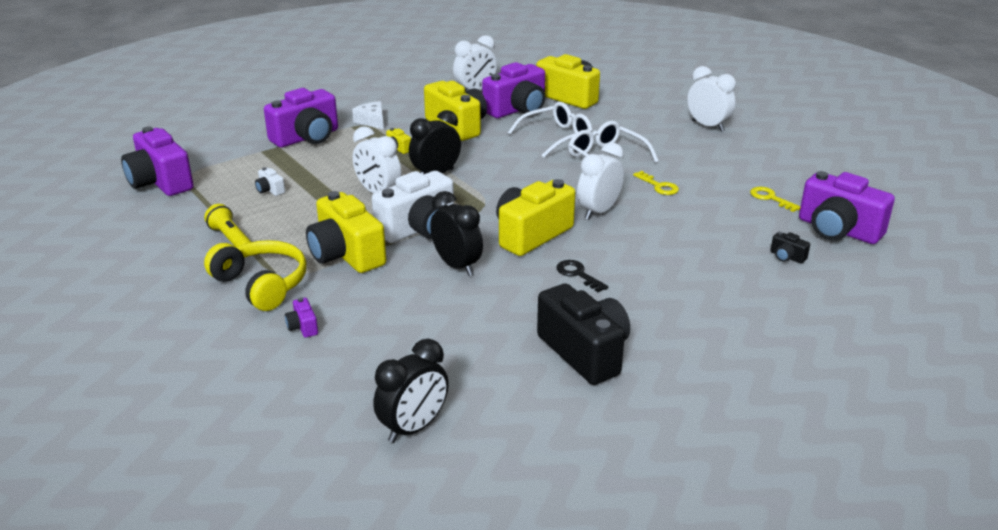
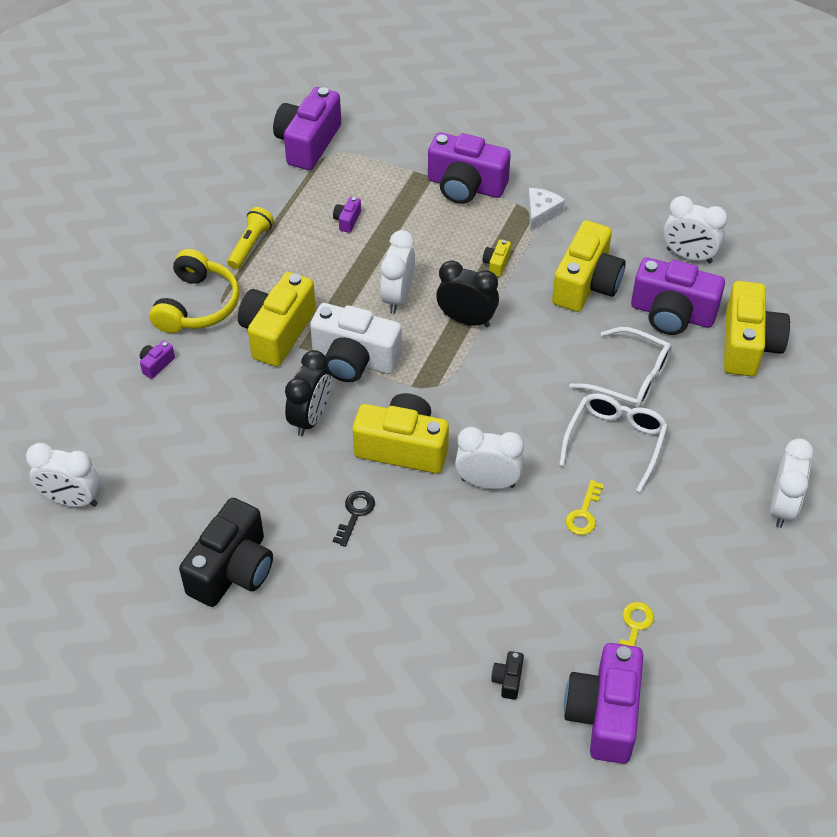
camera: 60 degrees right, 20 degrees up
(270, 190) = (347, 220): white camera -> purple camera
(413, 428) = (72, 500): black clock -> white clock

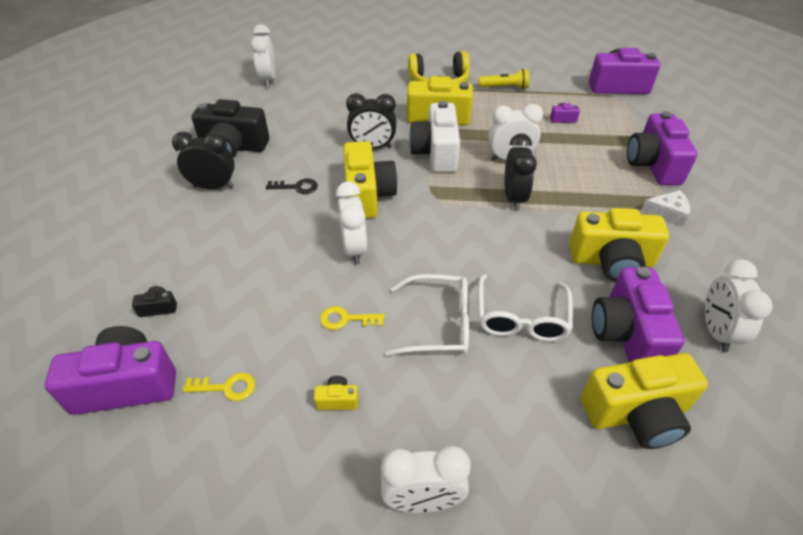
camera: 70 degrees right, 5 degrees down
(156, 364) = (382, 80): purple camera -> none
(313, 603) = (213, 187): none -> black clock
(496, 264) = (586, 200): yellow camera -> yellow camera (337, 400)

